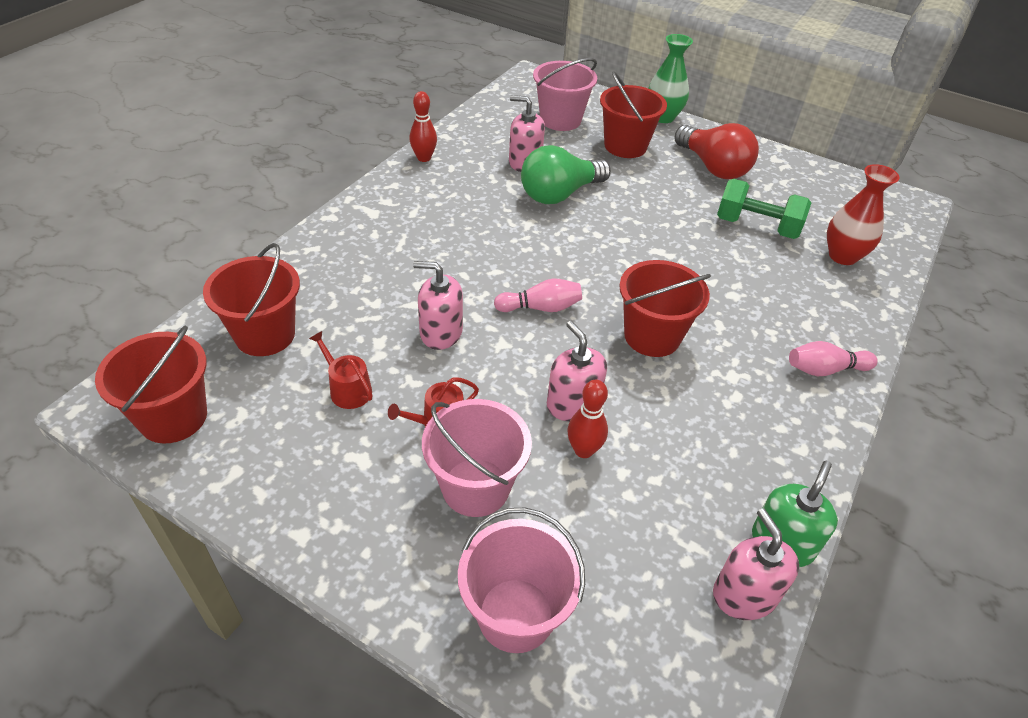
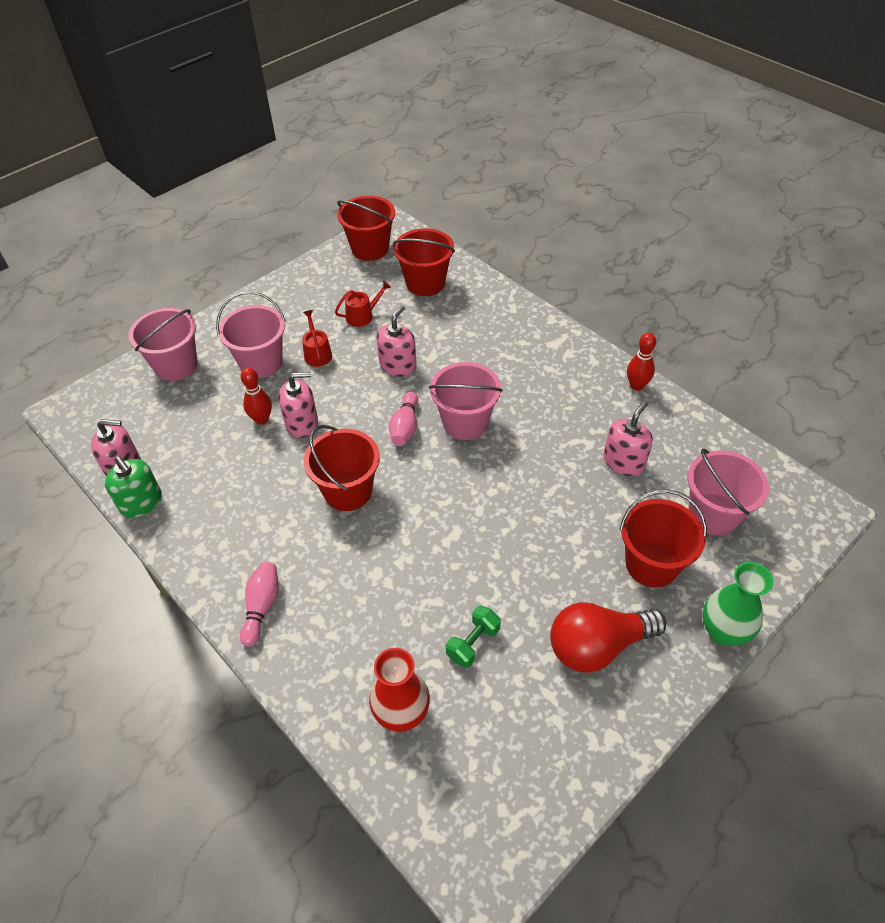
camera: 110 degrees right, 5 degrees up
(515, 262) = (465, 422): none -> pink bucket
(559, 194) = (562, 477): green light bulb -> none
(756, 227) = (473, 643): green dumbbell -> green dumbbell, size x0.62

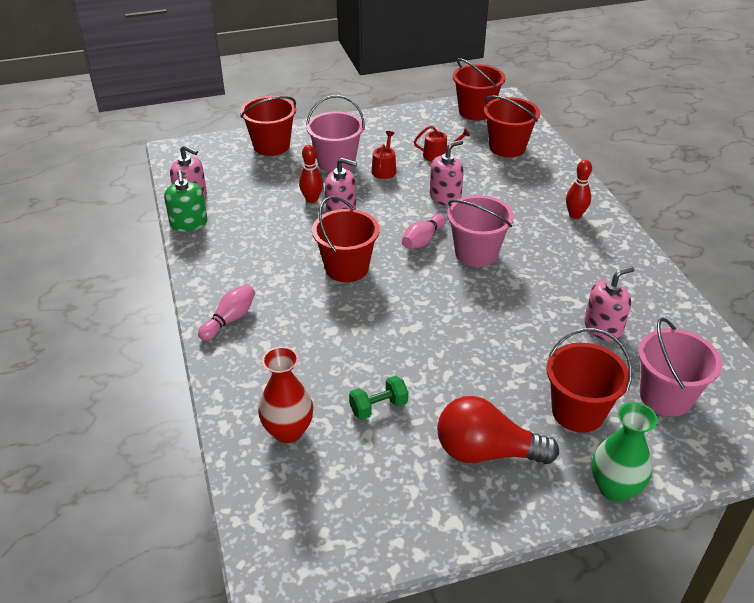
camera: 25 degrees right, 10 degrees down
(176, 365) = (271, 146): pink bucket -> red bucket
(637, 385) = (654, 276): red bowling pin -> red bowling pin (575, 215)

